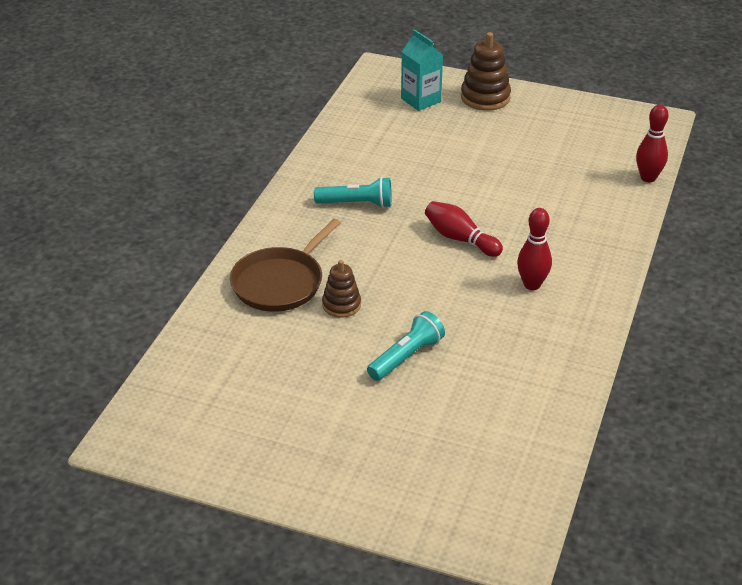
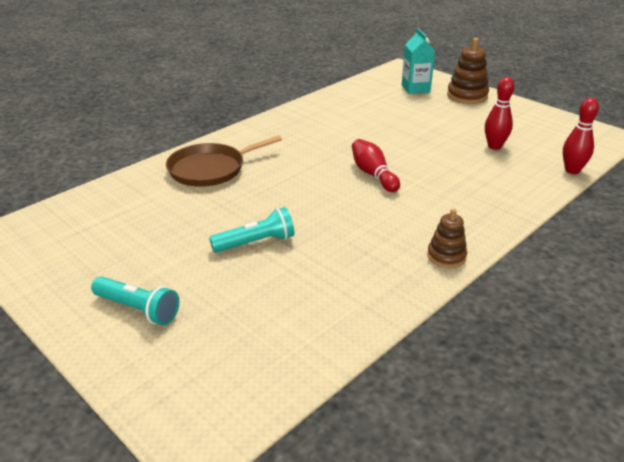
camera: 25 degrees right, 5 degrees down
(341, 305) = (240, 194): brown stacking toy -> brown stacking toy (446, 256)
(357, 204) = (313, 136): turquoise flashlight -> turquoise flashlight (138, 309)
(532, 285) = (408, 220): red bowling pin -> red bowling pin (494, 146)

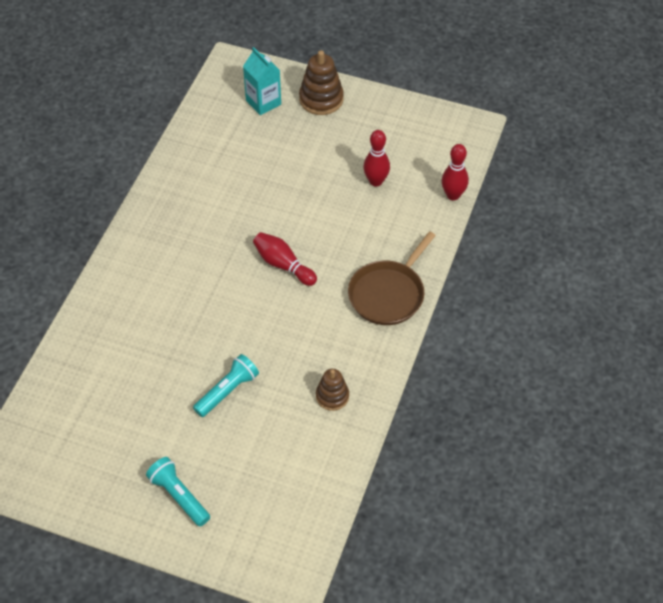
camera: 25 degrees left, 20 degrees up
(138, 309) = (179, 496): turquoise flashlight -> turquoise flashlight turned 135 degrees counterclockwise
(210, 169) = (128, 313): brown pan -> brown pan (388, 294)
(446, 256) = (385, 347): brown stacking toy -> brown stacking toy (332, 396)

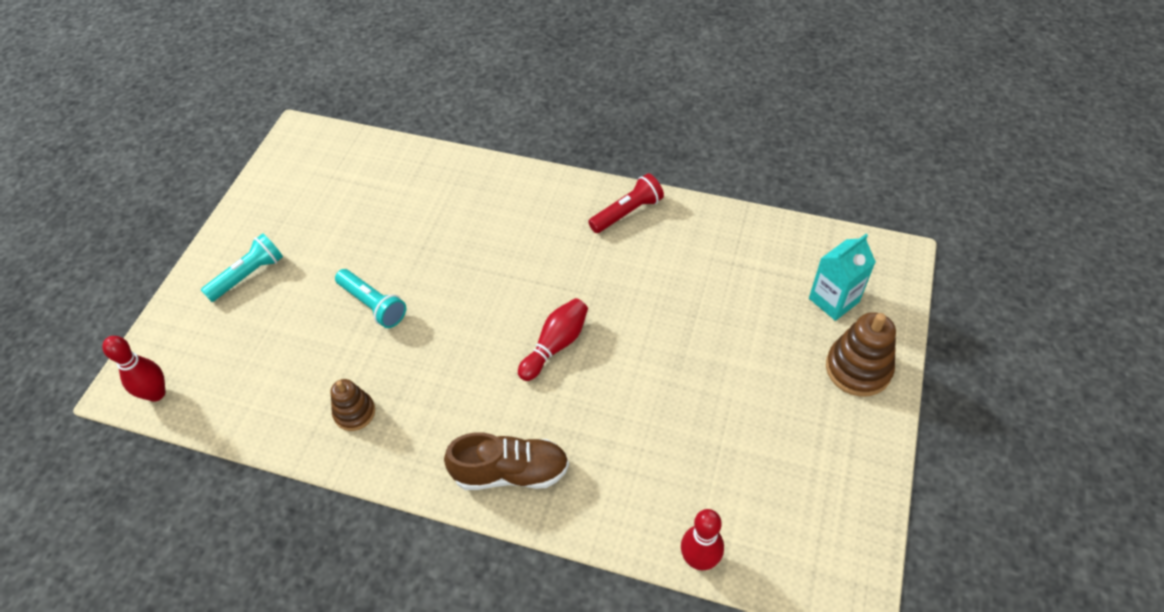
camera: 90 degrees right, 0 degrees up
(157, 213) = (627, 212): none -> red flashlight
(376, 181) = (711, 448): red bowling pin -> red bowling pin (156, 393)
(388, 294) = (510, 472): brown pan -> brown shoe

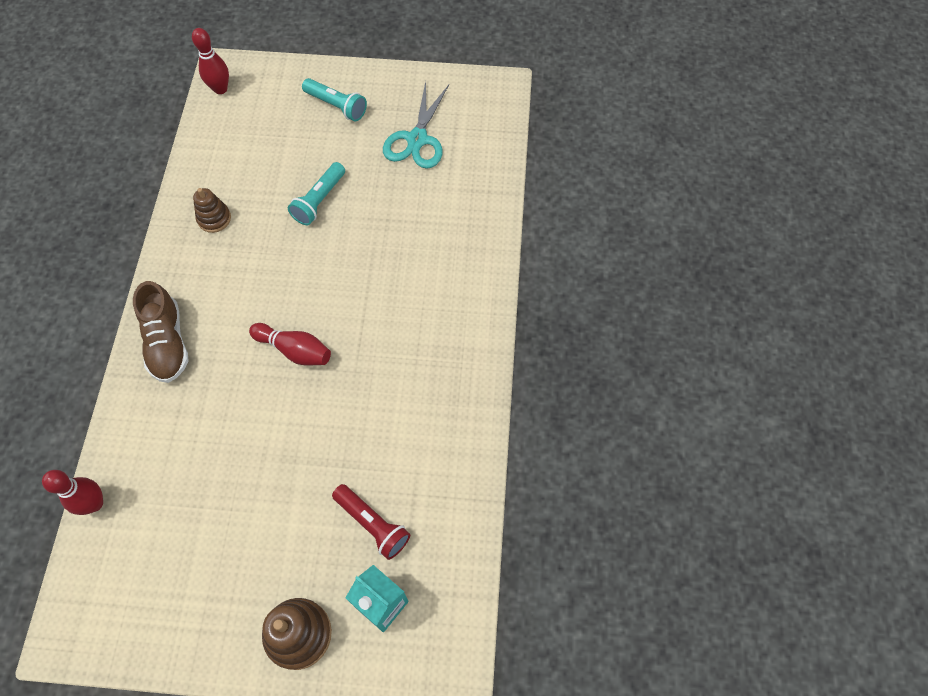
camera: 75 degrees right, 10 degrees up
(331, 209) = (417, 139): none -> turquoise scissors
(627, 212) = (462, 383): red flashlight -> red flashlight (373, 524)

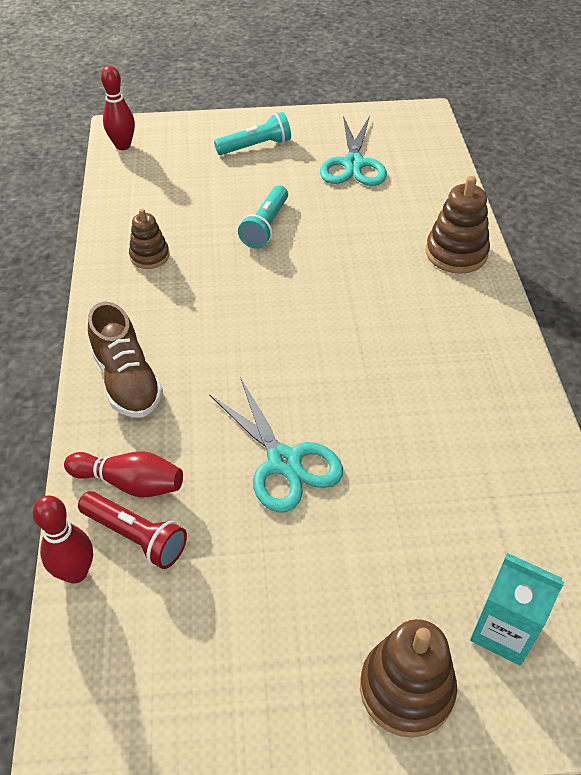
camera: 10 degrees left, 15 degrees down
(267, 437) = (284, 461): none -> turquoise scissors
(294, 350) = (287, 367): red bowling pin -> red bowling pin (130, 483)
(336, 106) = (256, 146): turquoise flashlight -> turquoise flashlight turned 45 degrees counterclockwise
(373, 524) = (453, 538): red flashlight -> red flashlight (136, 536)
(472, 254) = (456, 253): none -> brown stacking toy

